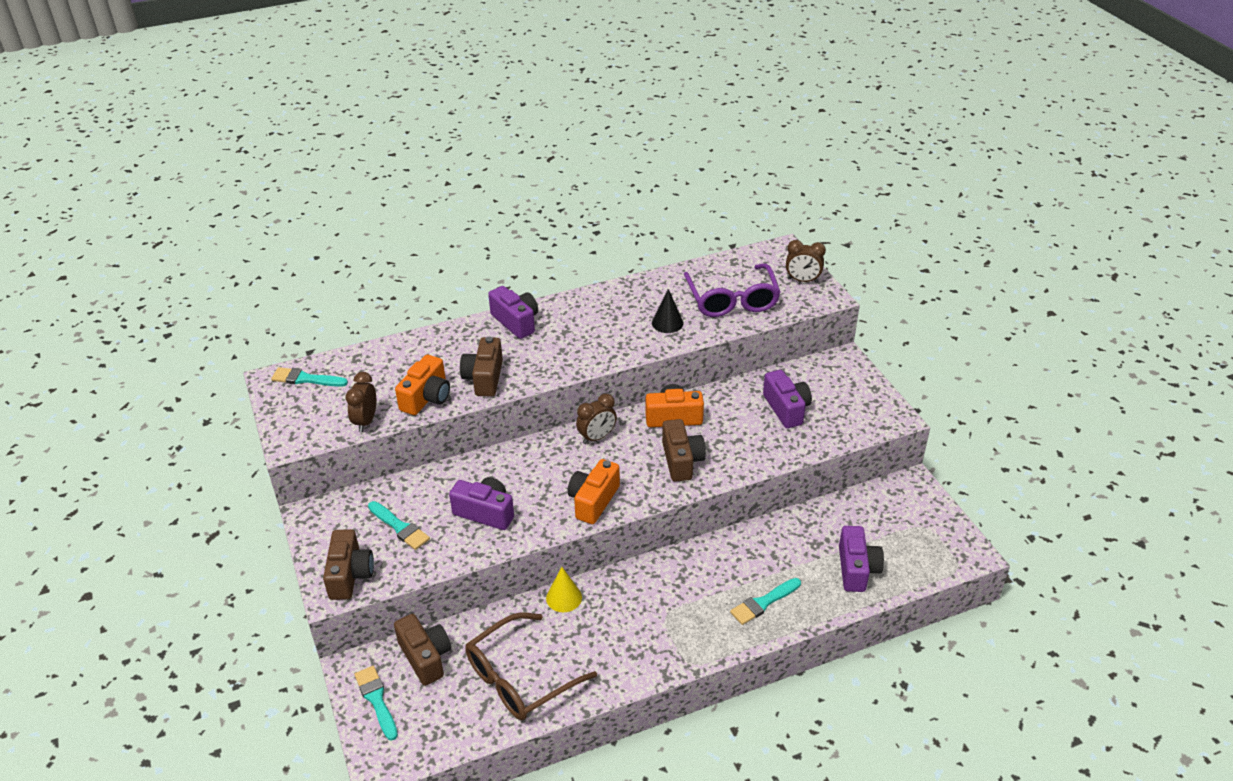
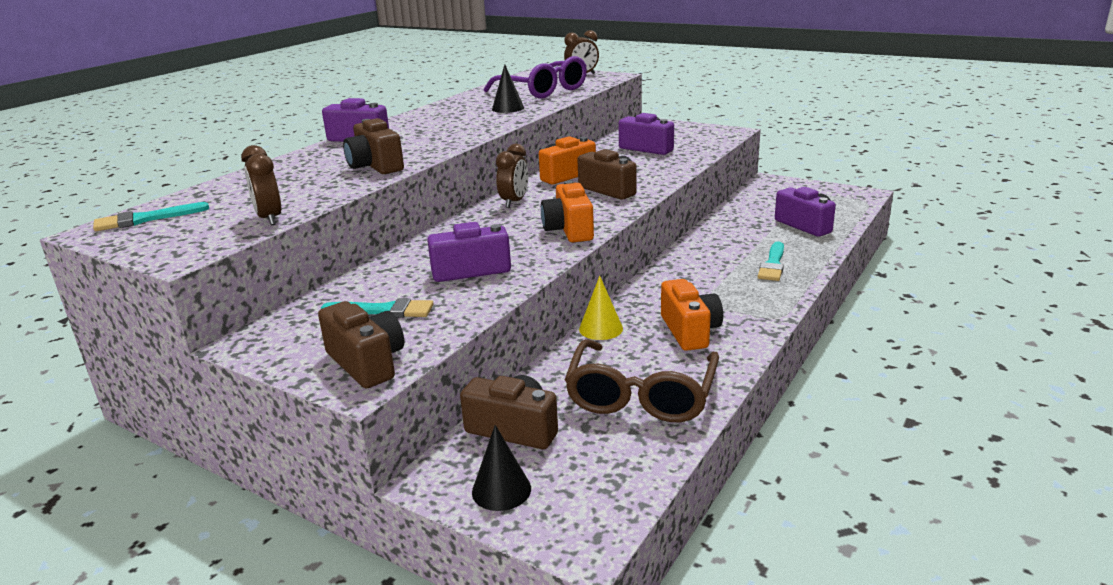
camera: 35 degrees left, 15 degrees down
(376, 700) = (501, 490): turquoise brush -> black cone
(426, 397) = (326, 189): orange camera -> orange camera (689, 331)

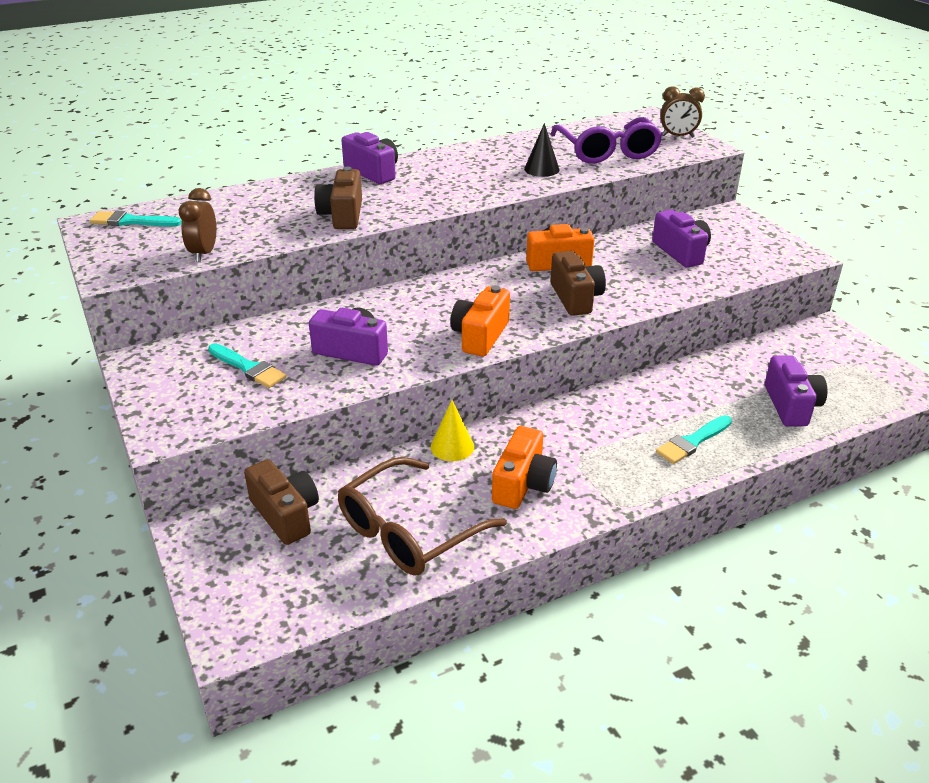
camera: 30 degrees right, 10 degrees up
(367, 363) = (186, 416): brown camera -> none
(501, 490) = (224, 564): black cone -> none
(514, 202) = (474, 282): brown clock -> none

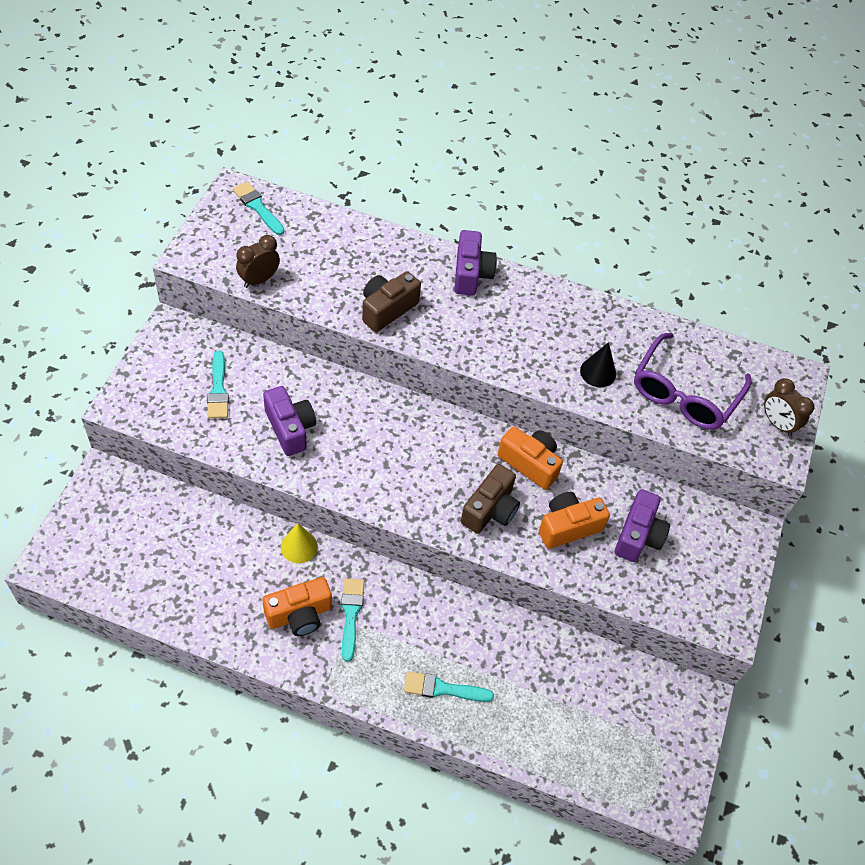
camera: 40 degrees right, 20 degrees up
(285, 514) = (156, 509): brown camera -> none
(408, 531) = (199, 584): brown glasses -> none
(480, 336) = (379, 487): orange camera -> orange camera (568, 527)
(560, 453) = (351, 614): none -> turquoise brush
(791, 405) = (554, 730): purple camera -> none

